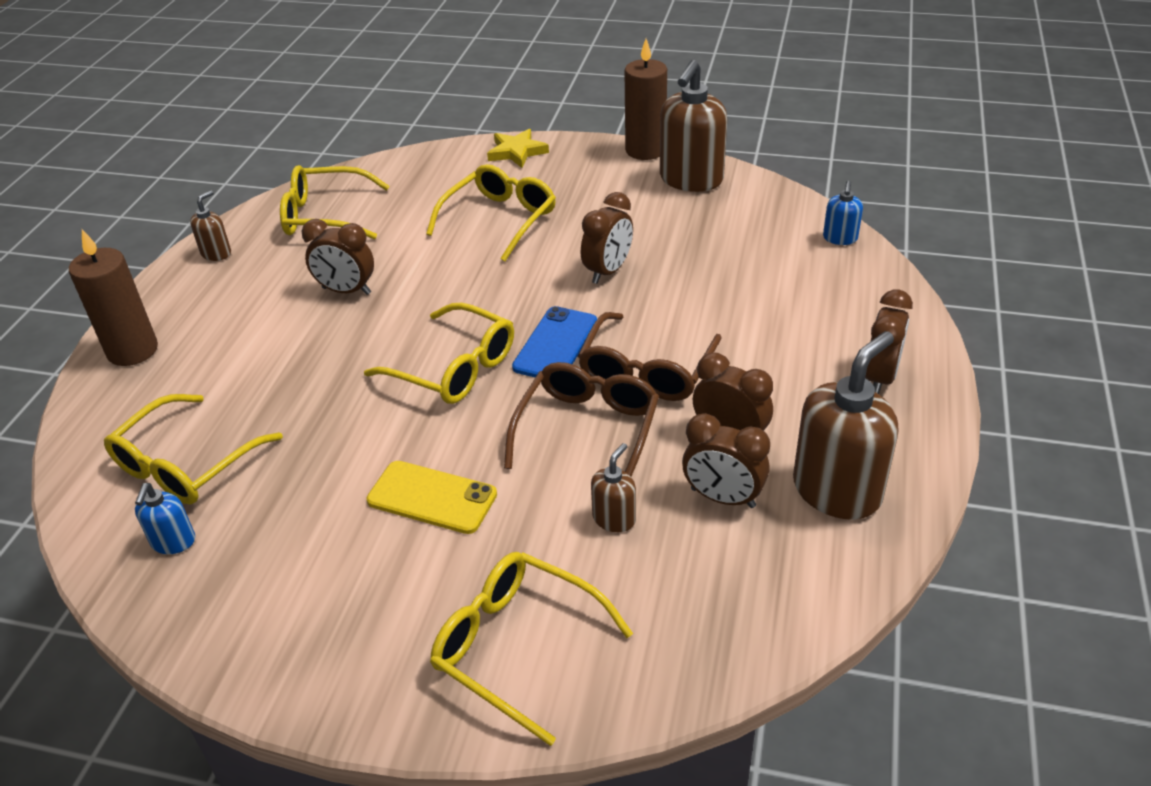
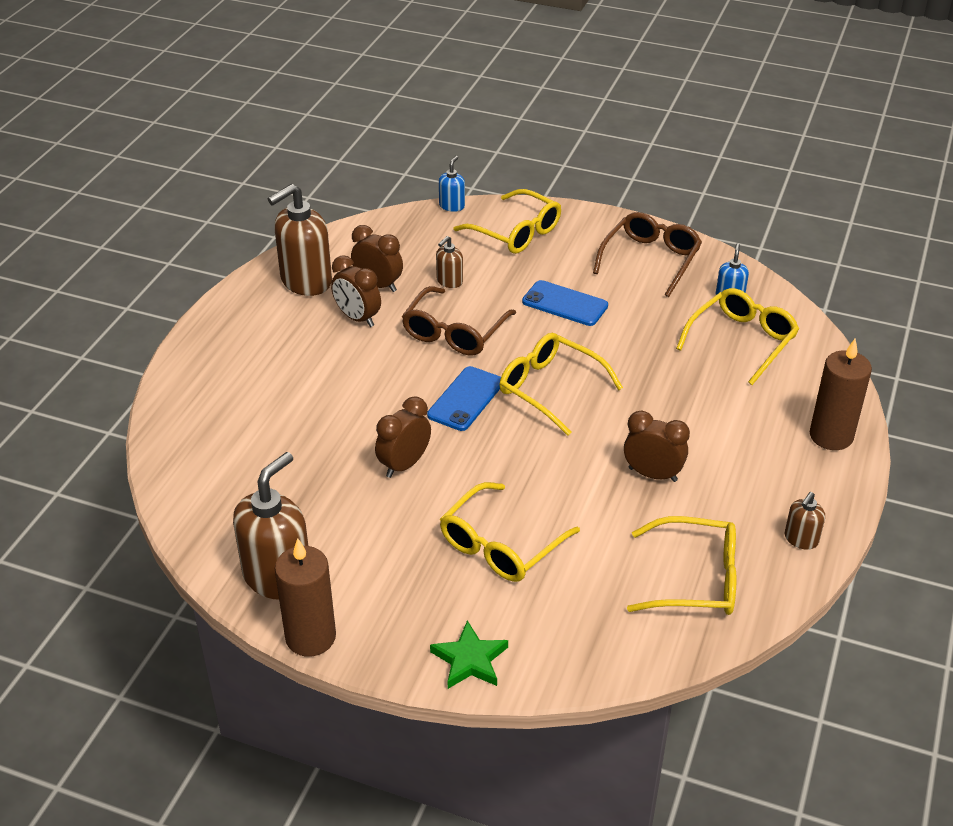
camera: 175 degrees left, 0 degrees up
(432, 497) = (565, 304): yellow phone -> blue phone
(517, 152) = (470, 660): yellow star -> green star
(647, 370) = (399, 370): brown glasses -> brown glasses (650, 260)
(840, 238) = (172, 474): blue soap dispenser -> blue soap dispenser (452, 206)
(880, 377) = (229, 345): brown clock -> none

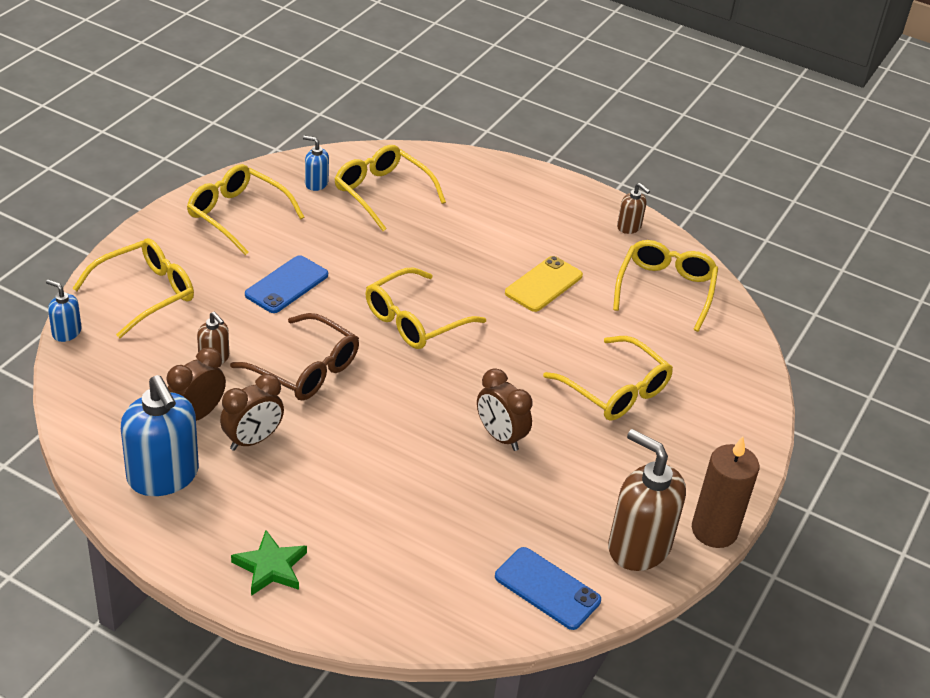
camera: 85 degrees left, 0 degrees up
(305, 281) = (163, 476): brown soap dispenser -> blue soap dispenser
(466, 399) = (414, 379): blue phone -> blue phone (547, 588)
(470, 660) = (743, 431): green star -> green star (271, 567)
(650, 260) = (237, 215): brown glasses -> yellow glasses
(652, 474) = (543, 284): brown clock -> yellow phone
(831, 436) = (517, 181): brown candle -> none

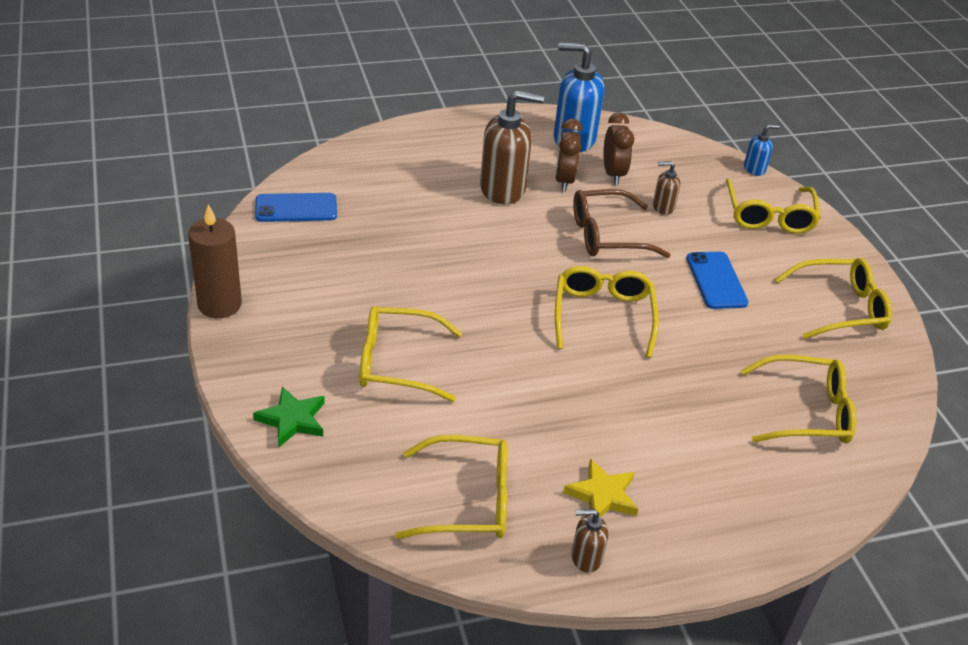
camera: 135 degrees right, 0 degrees up
(271, 567) = (456, 135): green star -> green star (292, 420)
(316, 183) = (857, 380): blue soap dispenser -> none
(500, 437) = (433, 274): brown clock -> none
(543, 284) = (566, 421): yellow phone -> none
(578, 241) = (602, 495): none -> yellow star
(638, 546) = (263, 263): brown soap dispenser -> brown soap dispenser (503, 189)
(665, 290) = (467, 500): yellow glasses -> yellow glasses turned 60 degrees counterclockwise

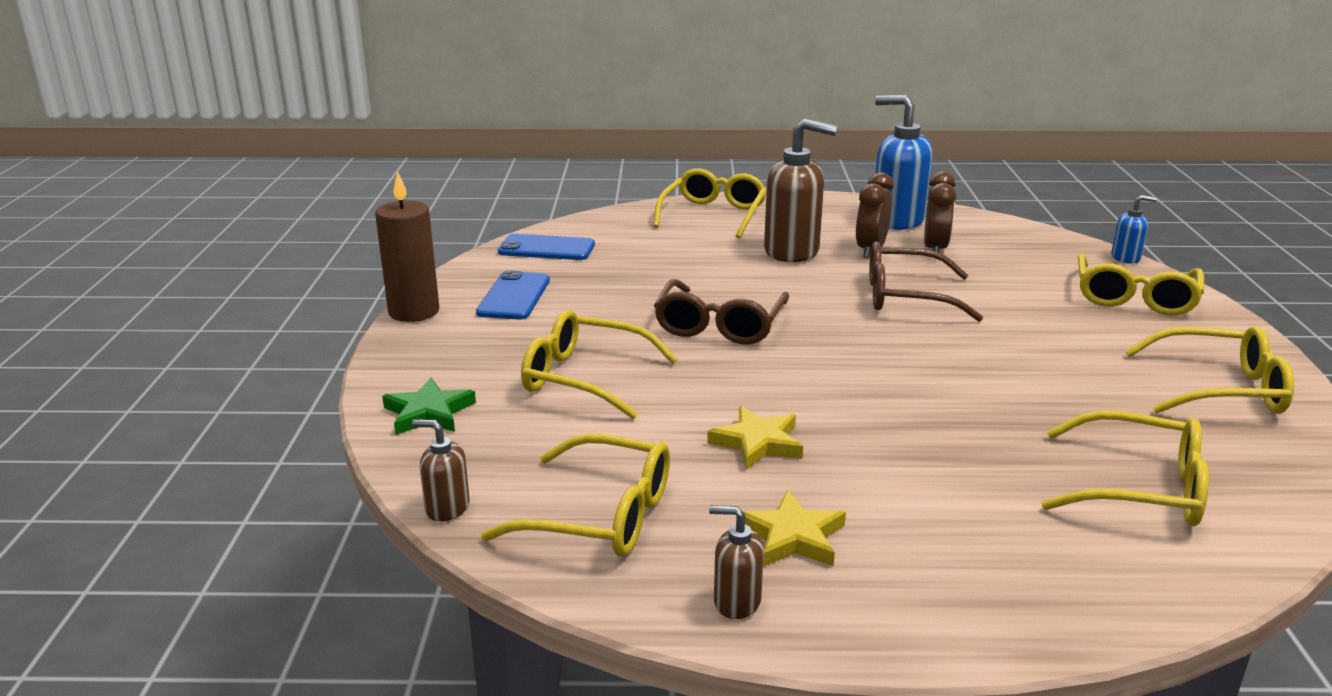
camera: 20 degrees right, 15 degrees down
(477, 288) = (719, 325): none -> brown glasses
(550, 411) = (757, 443): none -> yellow star
(603, 316) = (870, 364): yellow glasses -> yellow glasses (713, 215)
(663, 207) = (989, 279): brown soap dispenser -> brown soap dispenser (447, 508)
(716, 280) = (1040, 347): blue phone -> blue phone (514, 296)

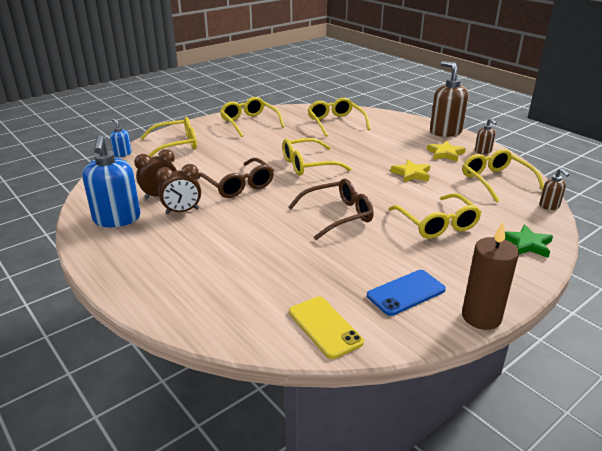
camera: 130 degrees left, 5 degrees up
(546, 248) = (325, 327): blue phone -> yellow phone
(713, 215) = (173, 288): yellow glasses -> yellow glasses (308, 165)
(792, 251) = (212, 232): brown soap dispenser -> brown soap dispenser (445, 131)

